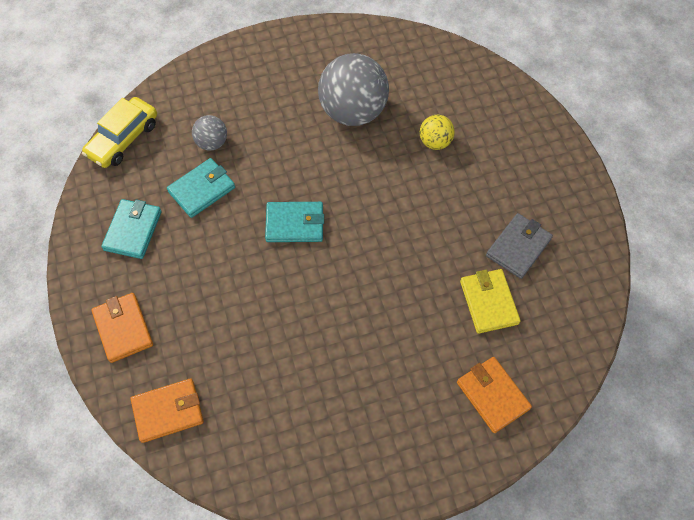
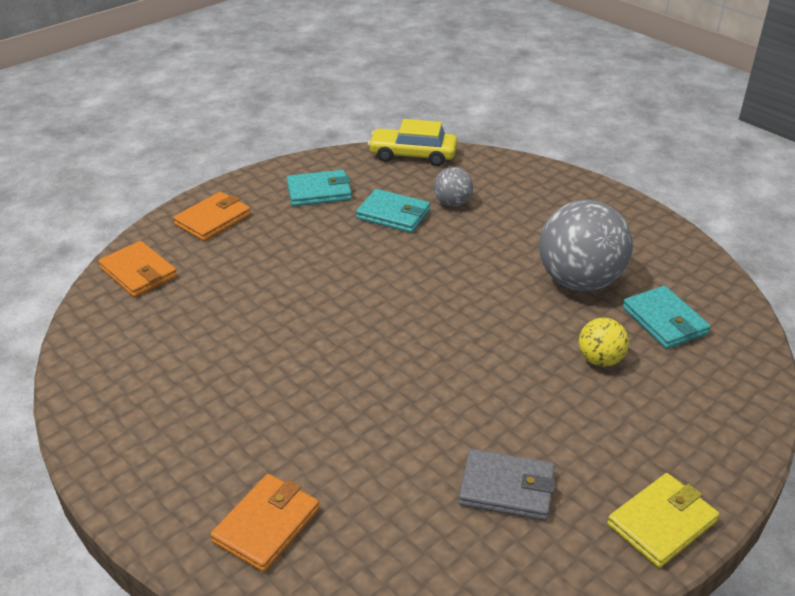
camera: 65 degrees right, 25 degrees down
(294, 224) = (398, 285): turquoise wallet -> turquoise wallet (664, 321)
(488, 302) = (401, 481): yellow wallet -> yellow wallet (661, 523)

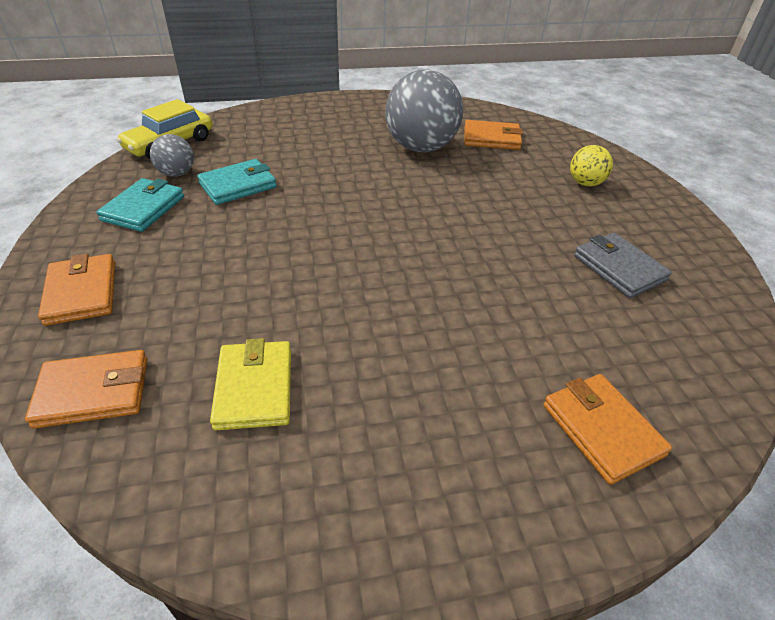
camera: 60 degrees left, 5 degrees up
(452, 203) = (263, 154): grey ball -> grey ball (176, 173)
(506, 488) = (619, 268): grey wallet -> grey wallet turned 75 degrees counterclockwise
(600, 360) = (510, 175): yellow ball -> yellow ball (585, 183)
(661, 523) = (679, 221): yellow wallet -> yellow wallet (254, 388)
(664, 321) = (491, 138): turquoise wallet -> orange wallet

